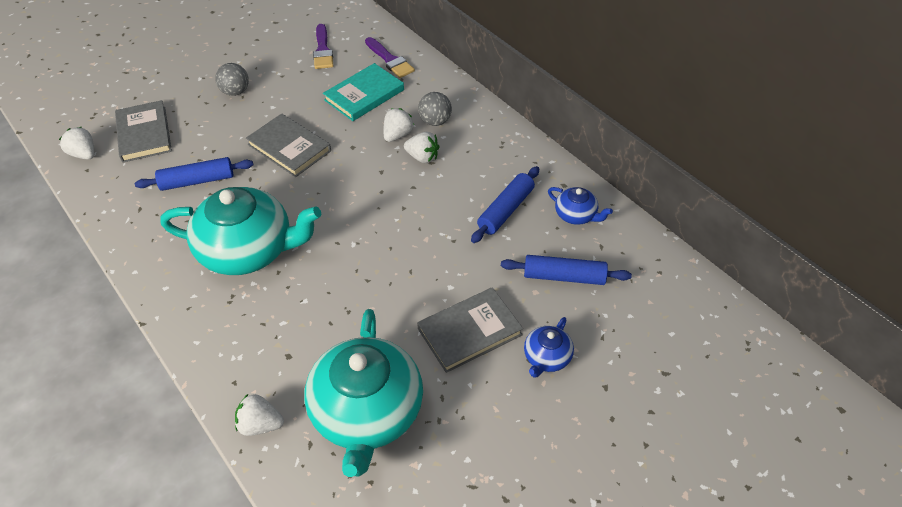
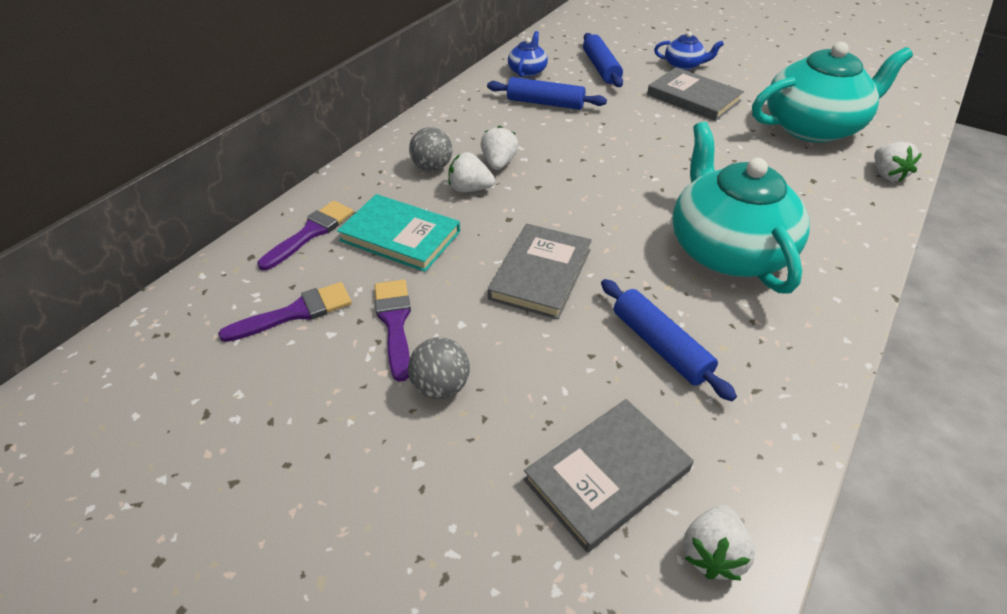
camera: 110 degrees left, 5 degrees down
(290, 83) = (395, 322): none -> purple brush

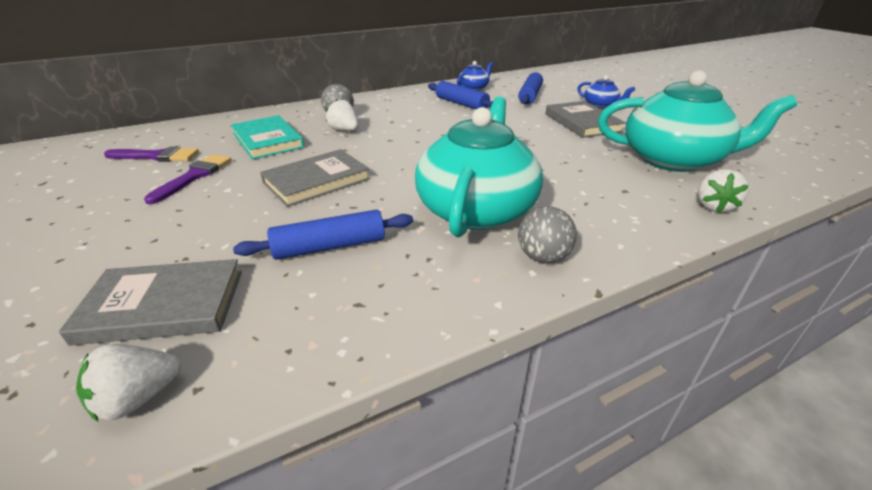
camera: 30 degrees right, 10 degrees down
(311, 233) = (226, 127): purple brush -> none
(441, 386) = (161, 214): grey ball -> grey ball (542, 257)
(499, 163) = (383, 123): white strawberry -> none
(660, 346) = (330, 246): blue rolling pin -> blue rolling pin turned 75 degrees clockwise

